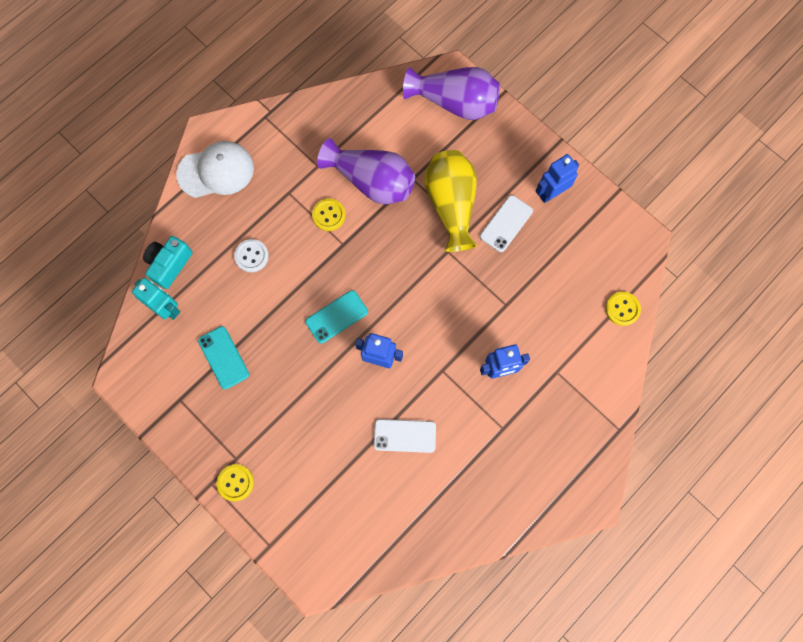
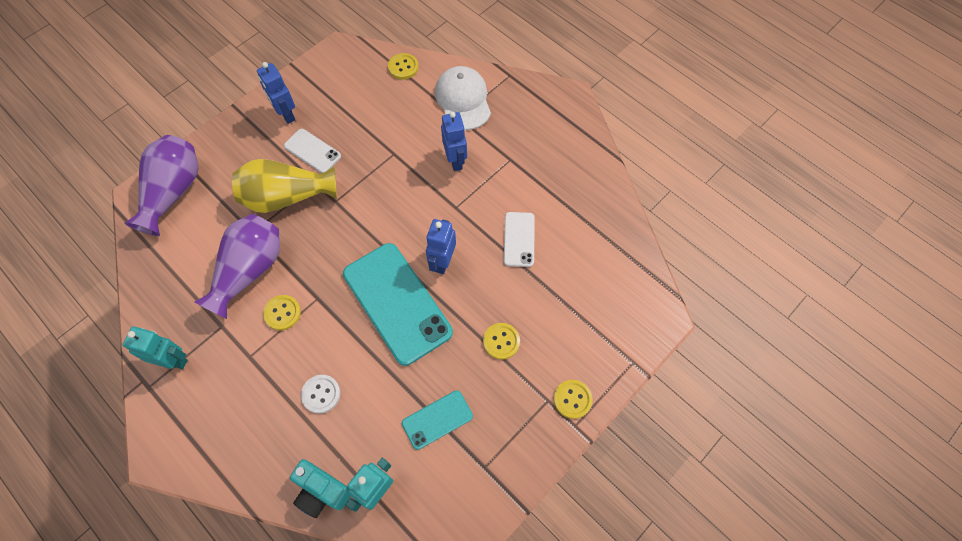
camera: 90 degrees left, 10 degrees down
(216, 171) = (209, 441): white cap -> white cap (463, 100)
(287, 131) = (173, 360): none -> turquoise robot
(295, 416) = (501, 341): none -> yellow button
(336, 317) = (397, 303): turquoise phone -> turquoise phone, size x1.98

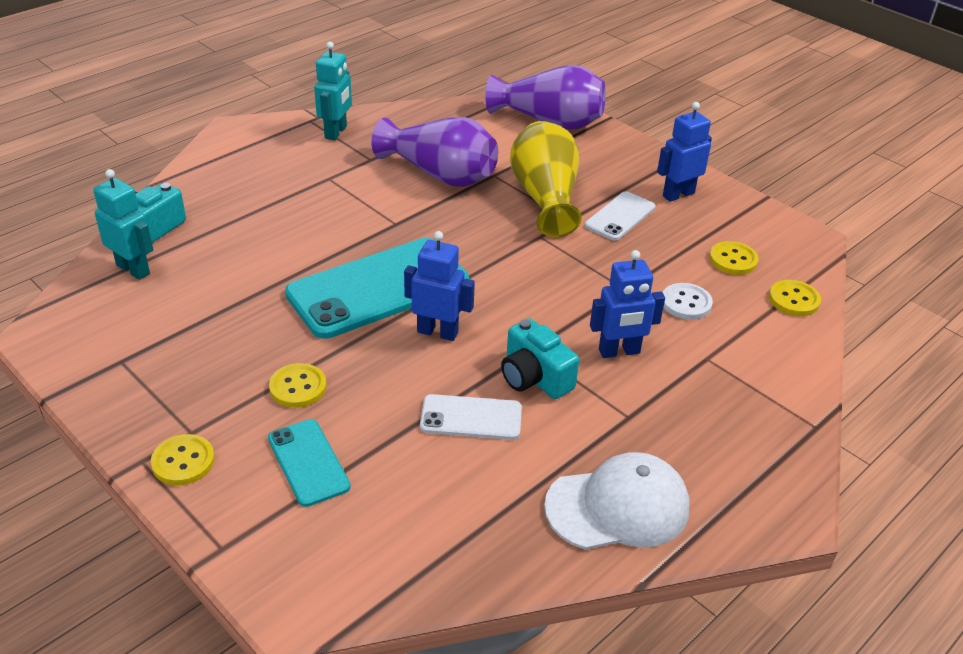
camera: 90 degrees right, 25 degrees down
(282, 313) = (379, 199): yellow button -> yellow button (733, 260)
(321, 394) = (267, 228): white button -> white button (686, 303)
(437, 419) = (202, 320): turquoise phone -> turquoise phone (308, 462)
(463, 100) = (744, 365): white cap -> white cap (618, 507)
(482, 206) = (534, 378): none -> turquoise camera

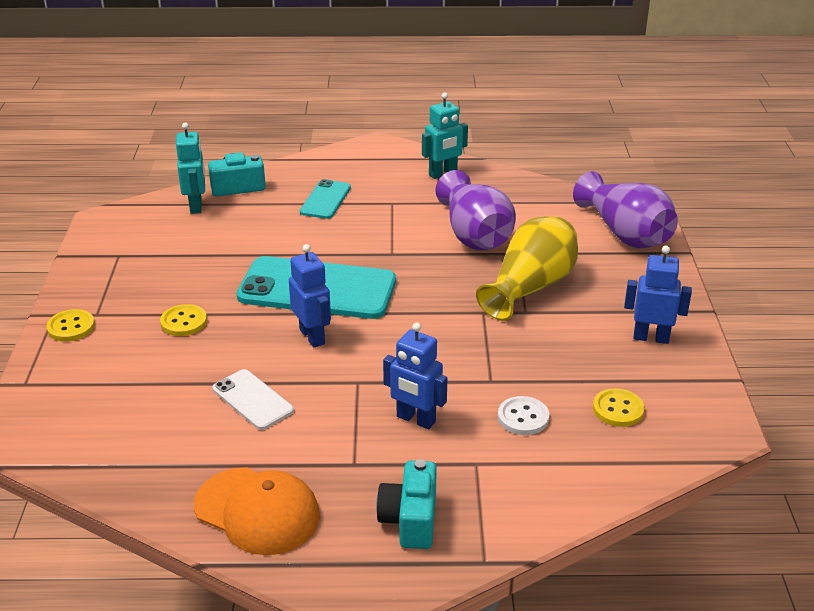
camera: 45 degrees right, 5 degrees down
(308, 462) = (127, 367): turquoise phone -> turquoise phone (325, 200)
(534, 378) = (330, 401): turquoise camera -> turquoise camera (410, 520)
(618, 507) = (257, 511): white cap -> orange cap
(620, 216) = (570, 329): white phone -> none
(794, 300) = (623, 467): yellow button -> none

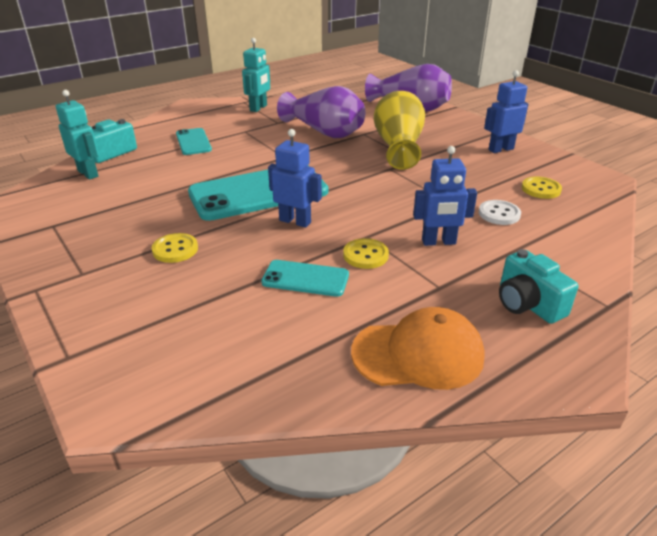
camera: 35 degrees left, 0 degrees up
(71, 327) = (66, 292): yellow button -> yellow button (365, 255)
(252, 400) = (305, 279): white phone -> turquoise phone

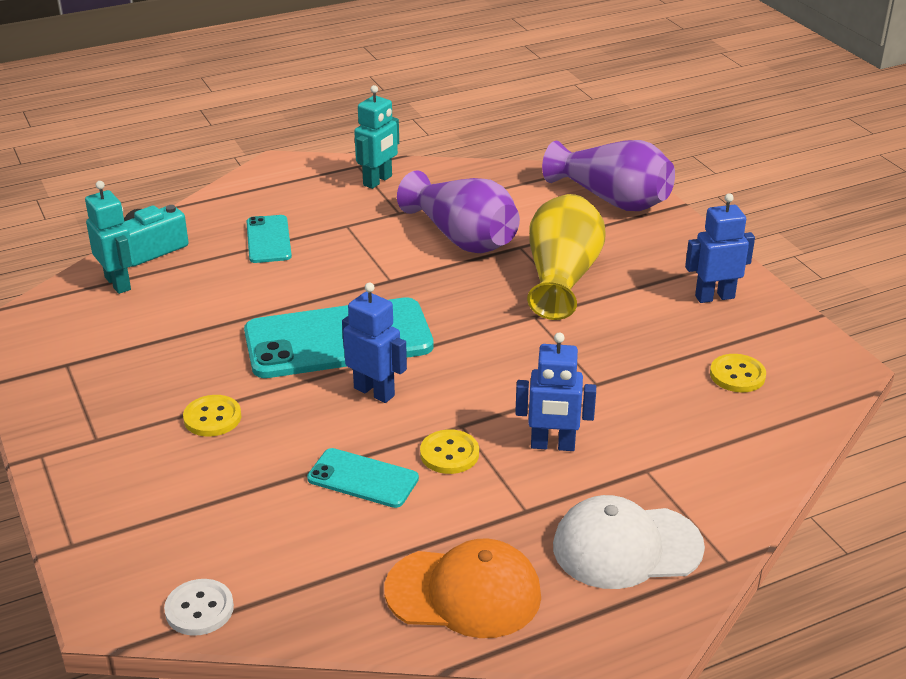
camera: 10 degrees right, 0 degrees up
(499, 214) = (656, 410): white button -> white button (199, 609)
(527, 304) = (626, 547): turquoise camera -> white cap

